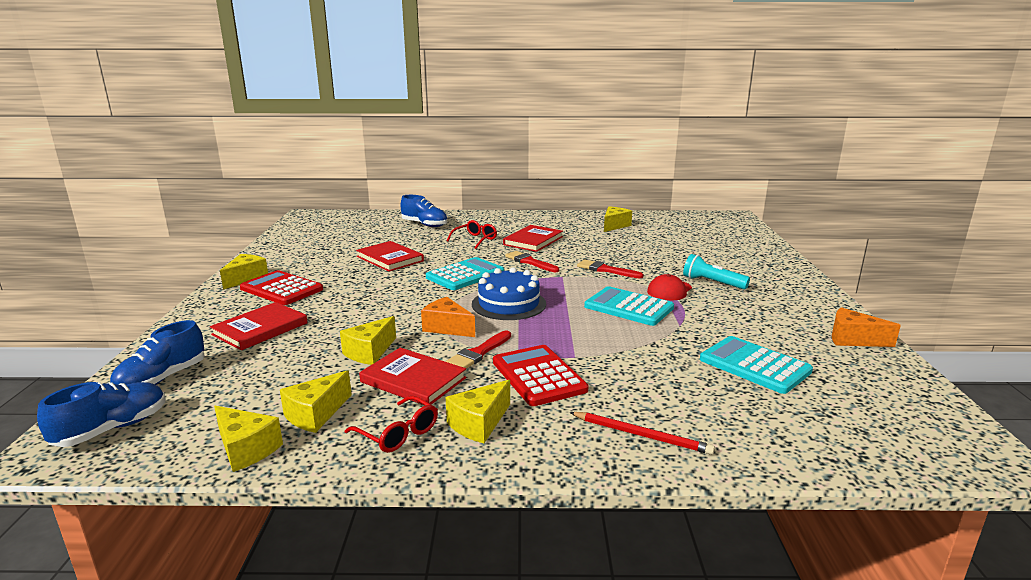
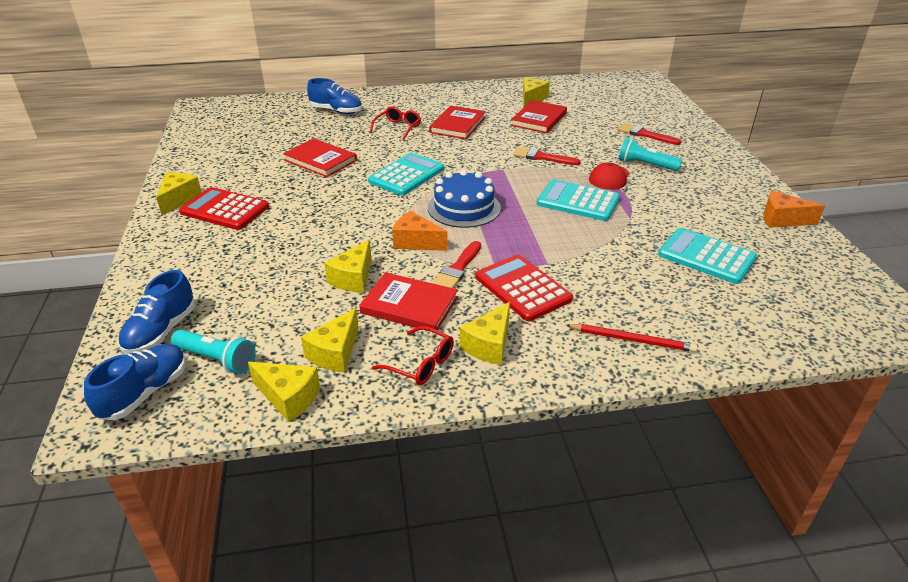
camera: 10 degrees left, 15 degrees up
(198, 408) = (217, 359): none -> turquoise flashlight
(260, 329) = (229, 262): red book -> red book (539, 119)
(530, 262) = (464, 153): red brush -> red brush (645, 134)

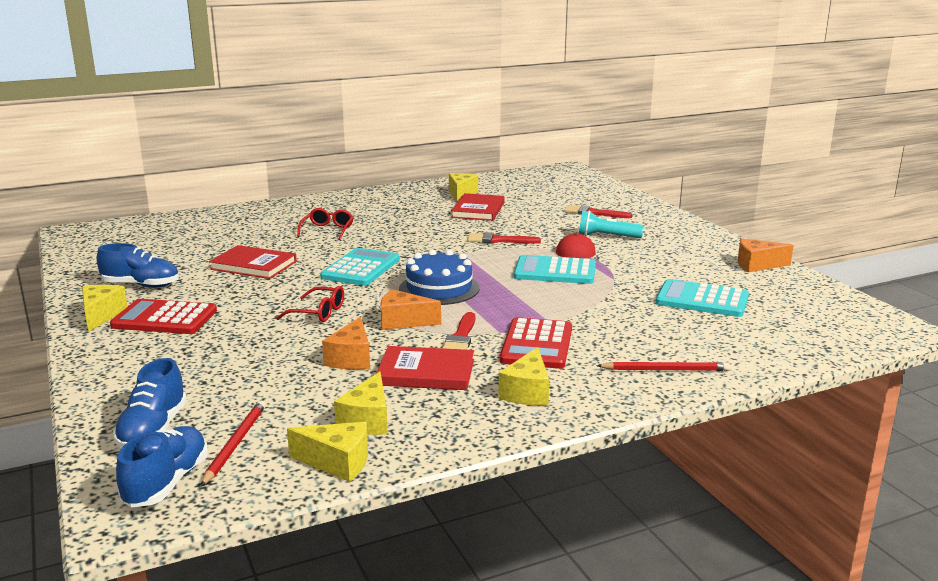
camera: 15 degrees left, 15 degrees down
(217, 359) = (235, 444): turquoise flashlight -> red pencil
(336, 111) = (247, 222): blue shoe -> blue shoe (141, 285)
(353, 278) = (351, 358): yellow cheese -> orange cheese
(421, 364) = (466, 416): red glasses -> red glasses (319, 313)
(458, 125) = (393, 222): red book -> none
(522, 288) = (536, 344): red calculator -> red calculator turned 120 degrees counterclockwise

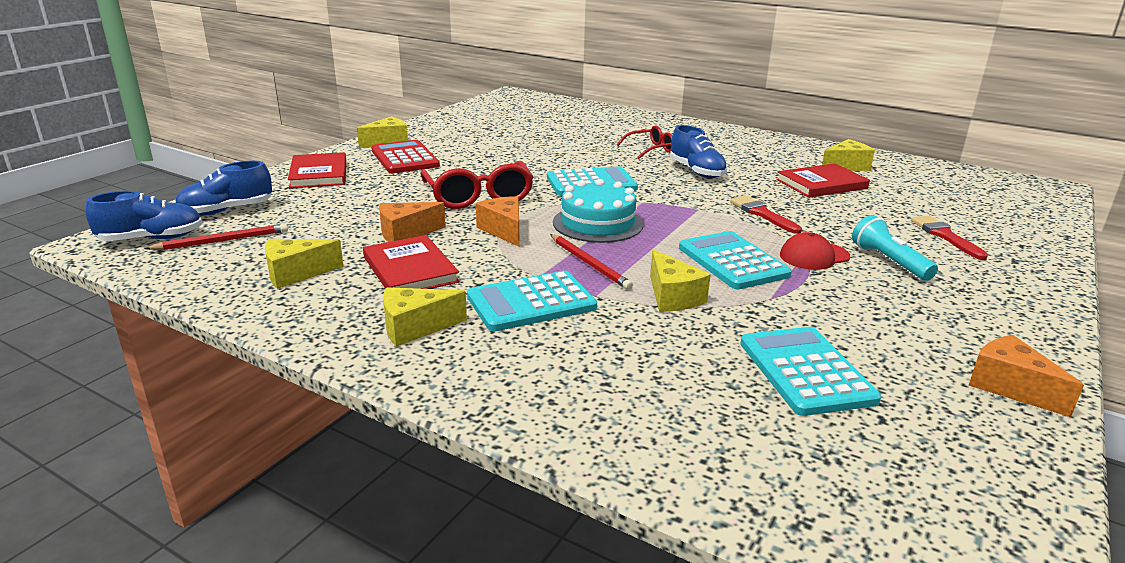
camera: 55 degrees right, 5 degrees up
(141, 285) = (451, 135): blue shoe -> blue shoe (696, 171)
(253, 265) = (536, 151): red book -> red book (319, 174)
(319, 313) = (478, 197): red glasses -> red glasses, size x1.72
(337, 462) = (214, 284): yellow cheese -> yellow cheese (672, 297)
(439, 288) = (597, 223): blue cake -> turquoise cake
(461, 337) = (501, 263): red brush -> none
(536, 344) = (531, 302): red calculator -> turquoise calculator
(665, 370) = (558, 396): red pencil -> red pencil (589, 264)

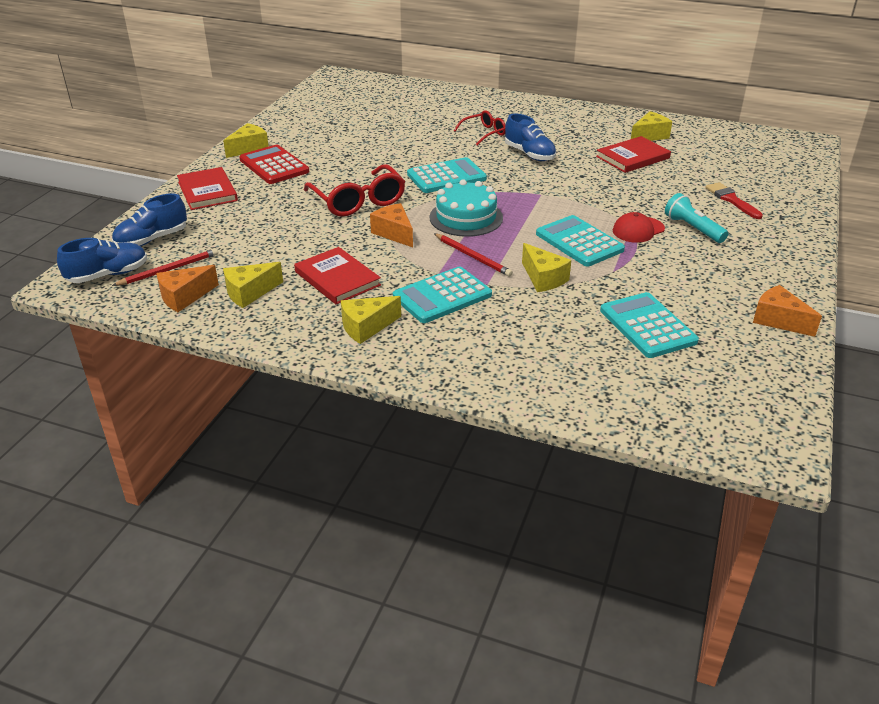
camera: 10 degrees left, 10 degrees up
(405, 234) = (316, 245): orange cheese -> orange cheese (184, 297)
(762, 214) = (592, 194): red brush -> none

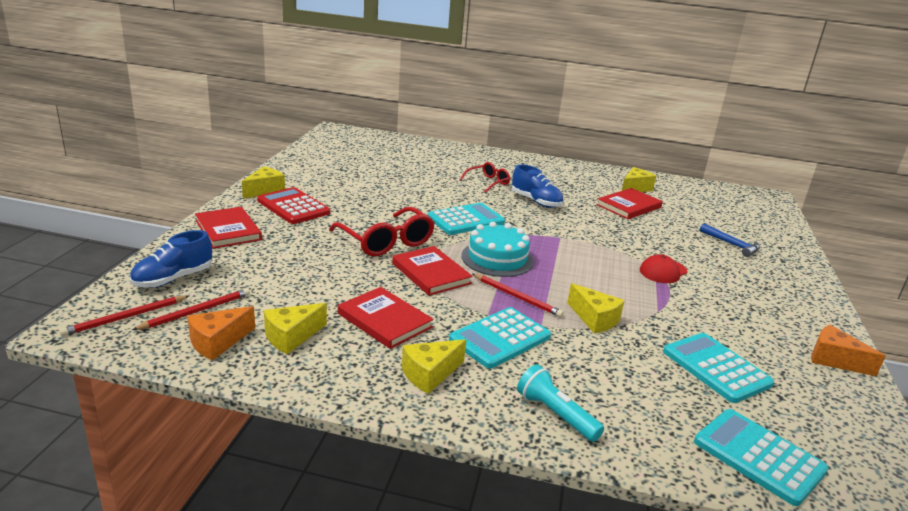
camera: 10 degrees left, 10 degrees down
(108, 275) = (125, 318): blue shoe -> red pencil
(394, 233) = (431, 273): orange cheese -> red book
(579, 242) = (614, 282): turquoise calculator -> turquoise calculator (758, 456)
(693, 229) = (711, 270): turquoise flashlight -> turquoise flashlight (555, 414)
(731, 200) = (732, 244): red brush -> blue hammer

